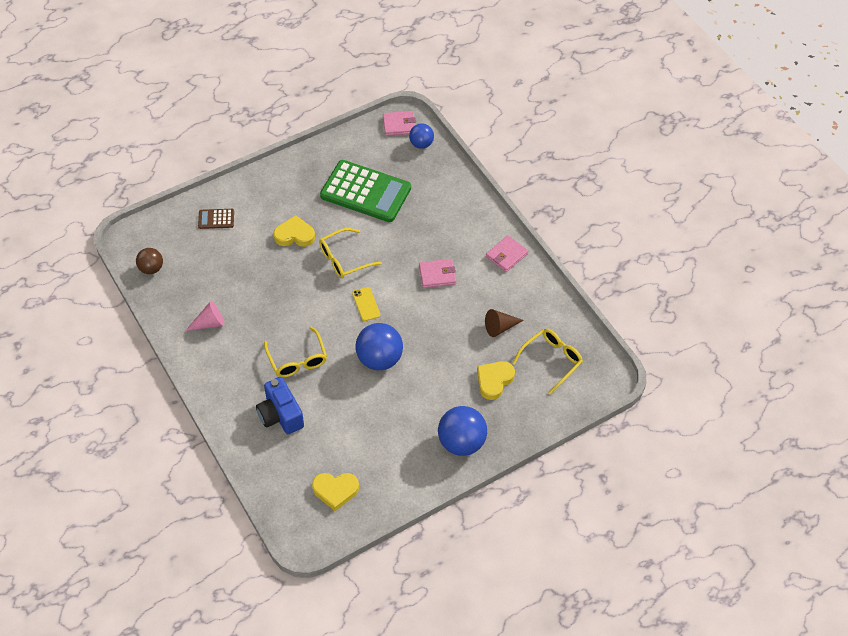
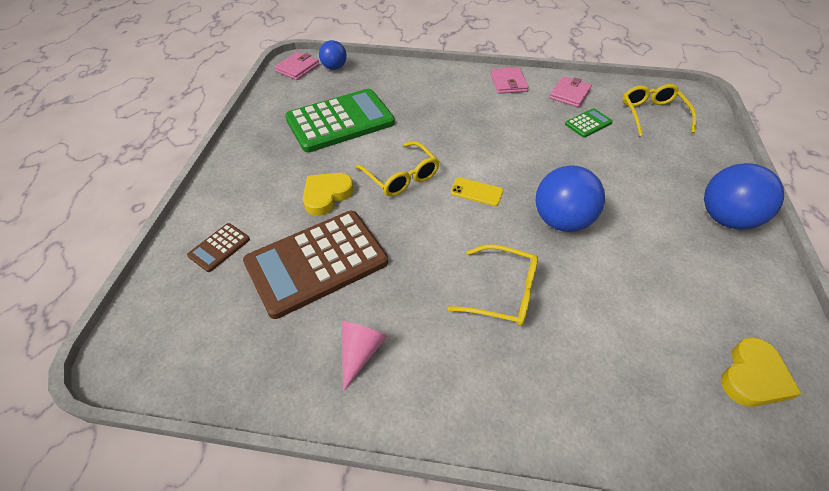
camera: 50 degrees left, 5 degrees down
(151, 268) = (199, 365): brown ball -> none
(244, 267) = (316, 263): none -> brown calculator
(280, 415) = (581, 364): blue camera -> none
(344, 259) = (401, 177): yellow glasses -> yellow glasses turned 45 degrees counterclockwise
(437, 275) = (489, 128): pink wallet -> pink wallet (569, 94)
(494, 381) = (652, 157): yellow heart -> none
(500, 327) = (588, 123): brown cone -> green calculator

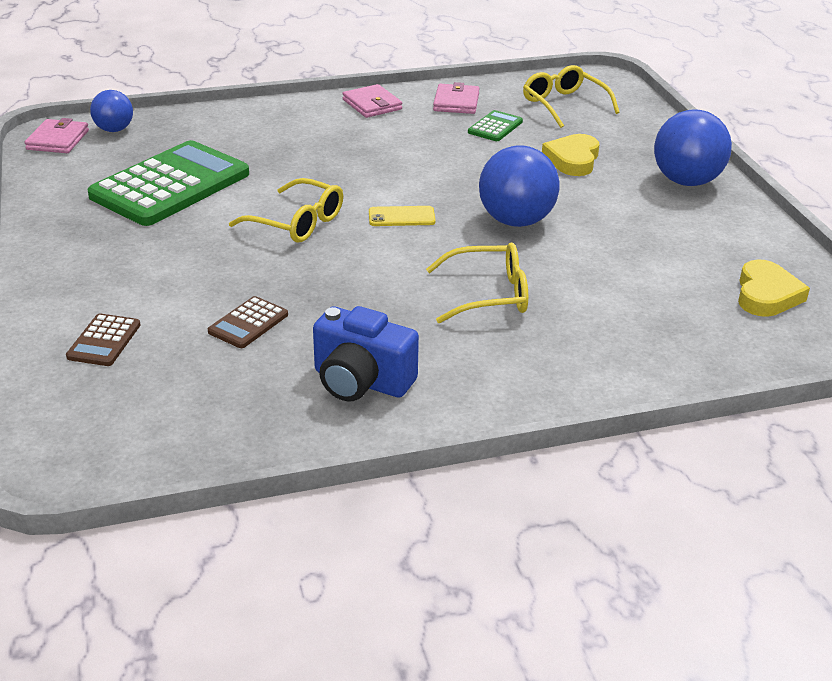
camera: 25 degrees left, 15 degrees down
(316, 263) = (248, 323): brown calculator -> brown calculator, size x0.43
(326, 195) = (211, 261): yellow heart -> yellow heart (573, 159)
(360, 352) = (361, 381): pink cone -> blue camera

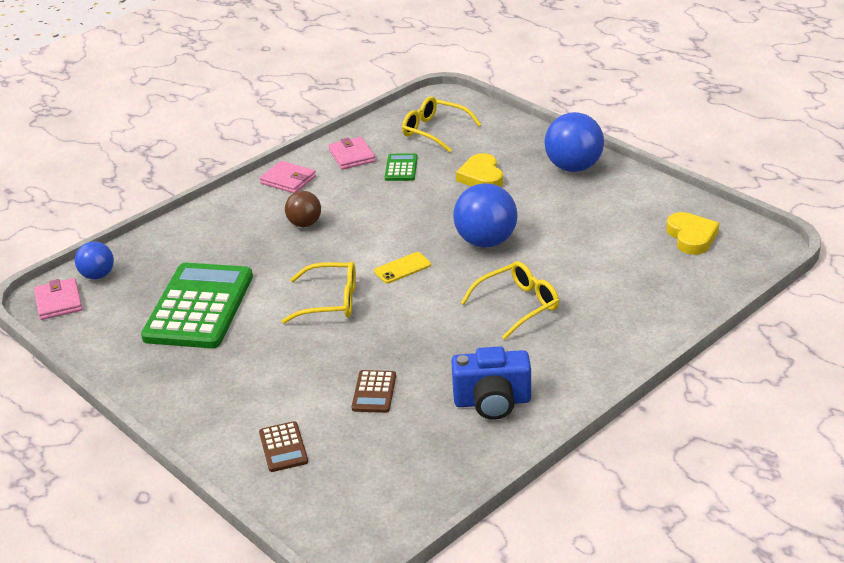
camera: 25 degrees left, 0 degrees up
(347, 146) = (304, 224): none -> brown ball

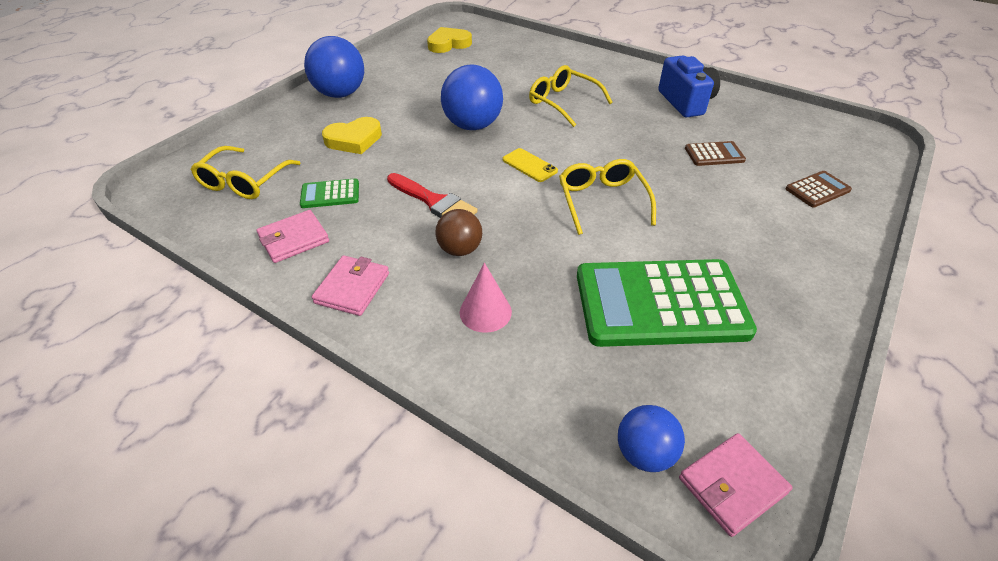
camera: 105 degrees left, 10 degrees up
(236, 230) = (485, 312): none -> pink cone
(370, 215) = (434, 201): none -> red brush

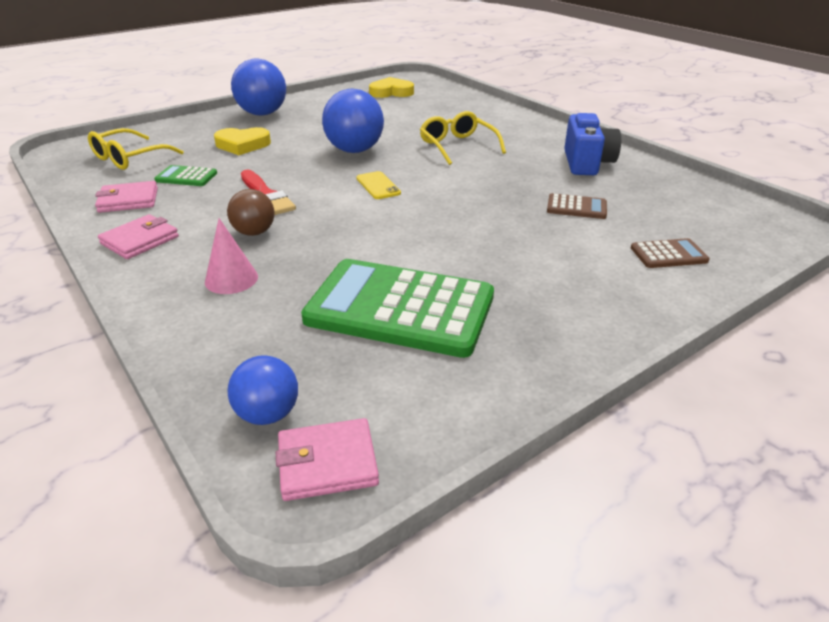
camera: 20 degrees right, 10 degrees down
(602, 201) = (421, 222): yellow glasses -> none

